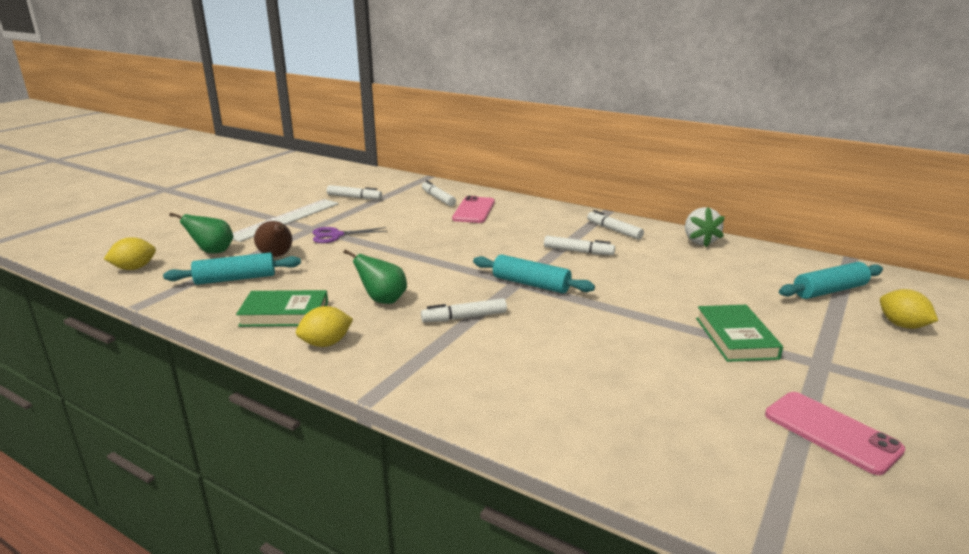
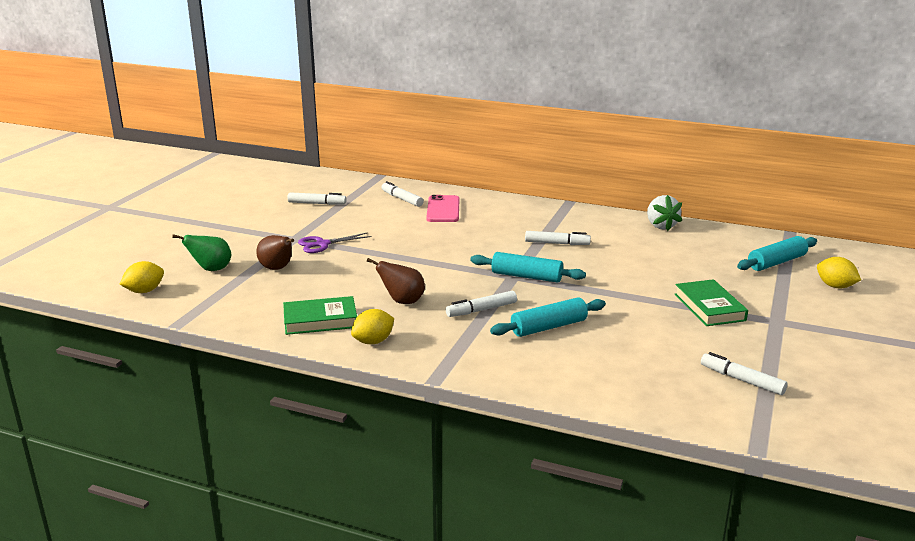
camera: 10 degrees left, 0 degrees up
(235, 279) = (252, 293): turquoise rolling pin -> turquoise rolling pin (548, 327)
(285, 219) = (261, 231): white ruler -> none
(383, 300) = (402, 301): green pear -> brown pear
(614, 230) = (582, 221): white marker -> white marker (742, 380)
(831, 432) = (791, 369): pink phone -> none

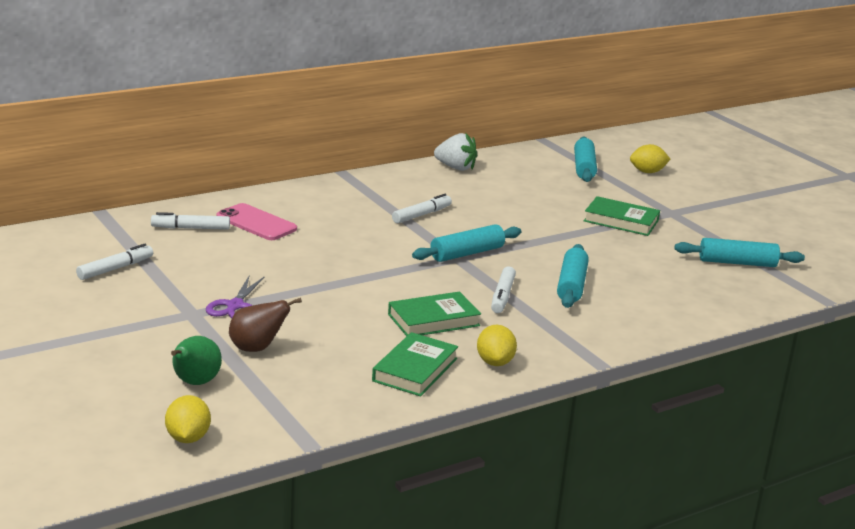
camera: 55 degrees left, 0 degrees up
(402, 301) = (433, 320): brown pear -> green book
(742, 380) = (737, 263): white marker -> turquoise rolling pin

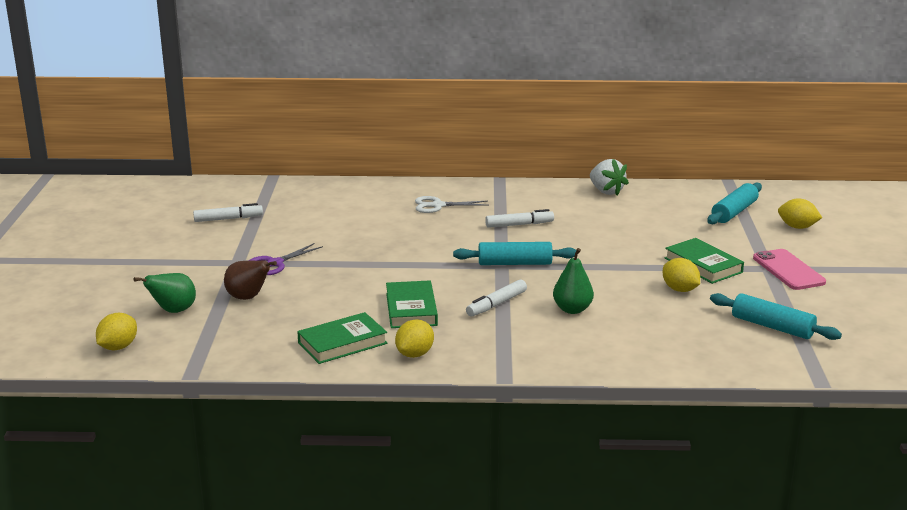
camera: 35 degrees right, 0 degrees up
(191, 228) = (320, 200): white marker -> none
(256, 223) = (374, 205): pink phone -> pink phone (788, 270)
(320, 211) = (438, 205): none -> white scissors
(433, 320) = (411, 309): green book -> green book turned 75 degrees clockwise
(571, 285) = (572, 309): turquoise rolling pin -> green pear
(631, 247) = (680, 289): none -> yellow lemon

